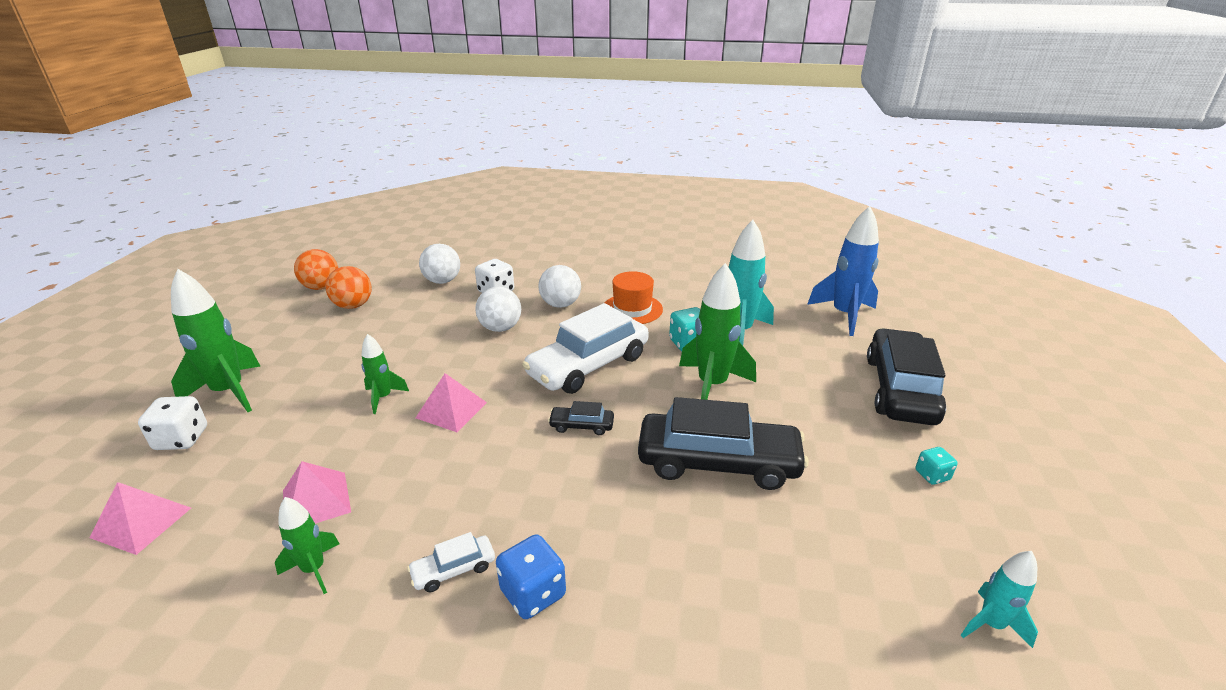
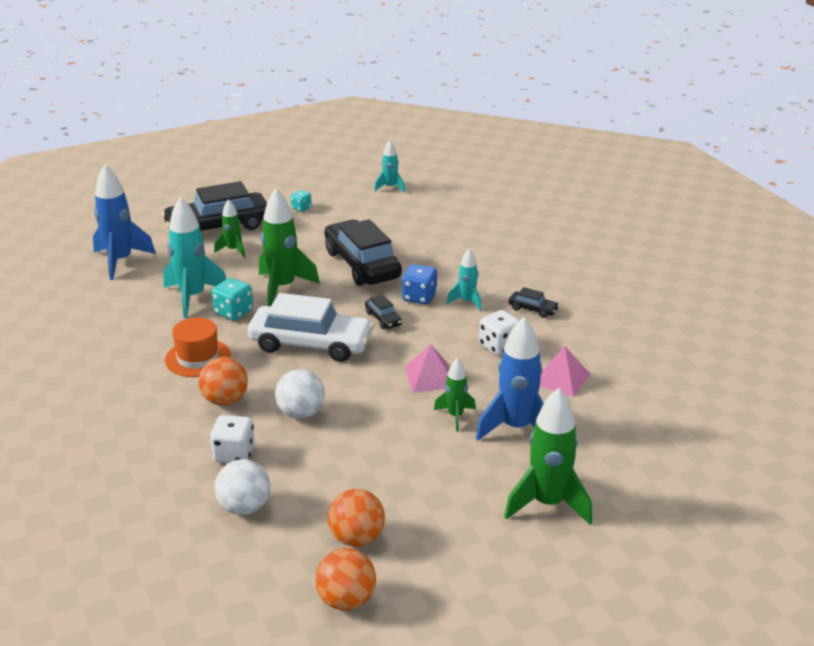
camera: 125 degrees left, 0 degrees up
(141, 522) = (661, 432): pink pyramid -> none
(182, 439) = (607, 480): white dice -> white dice (499, 346)
(314, 569) = (590, 349): green rocket -> green rocket (233, 250)
(315, 424) = (516, 428): none -> blue rocket
(453, 569) = (533, 309): white car -> black car
(533, 593) = (514, 283): blue dice -> blue dice (419, 297)
(542, 512) = (467, 302): none -> turquoise rocket
(560, 304) = (225, 400): white ball -> orange ball

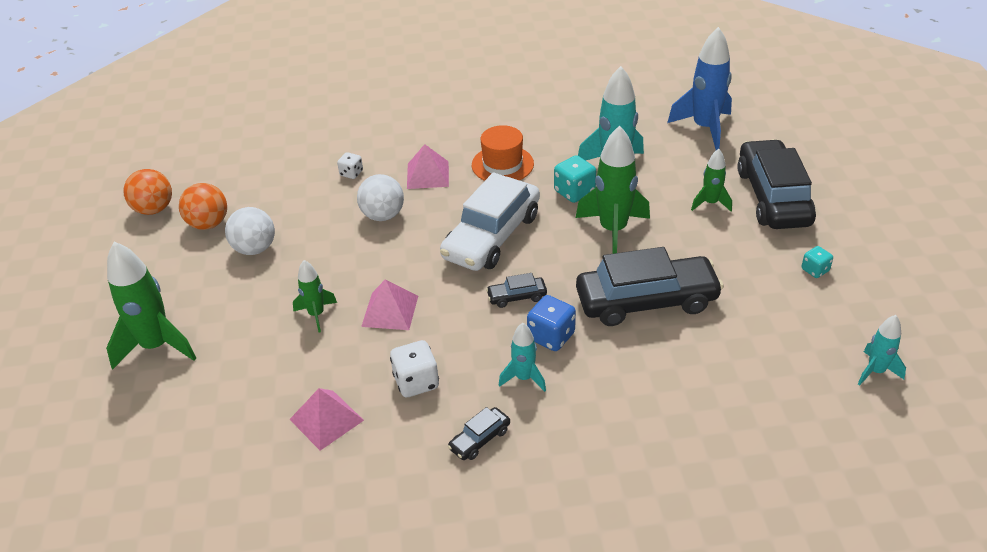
camera: 110 degrees right, 10 degrees up
(225, 400) = (428, 175): orange ball -> pink pyramid
(234, 454) = (351, 173): white dice -> white dice, size x0.61
(244, 507) = (285, 173): white ball -> white ball (255, 249)
(516, 428) = (270, 355): blue rocket -> none

